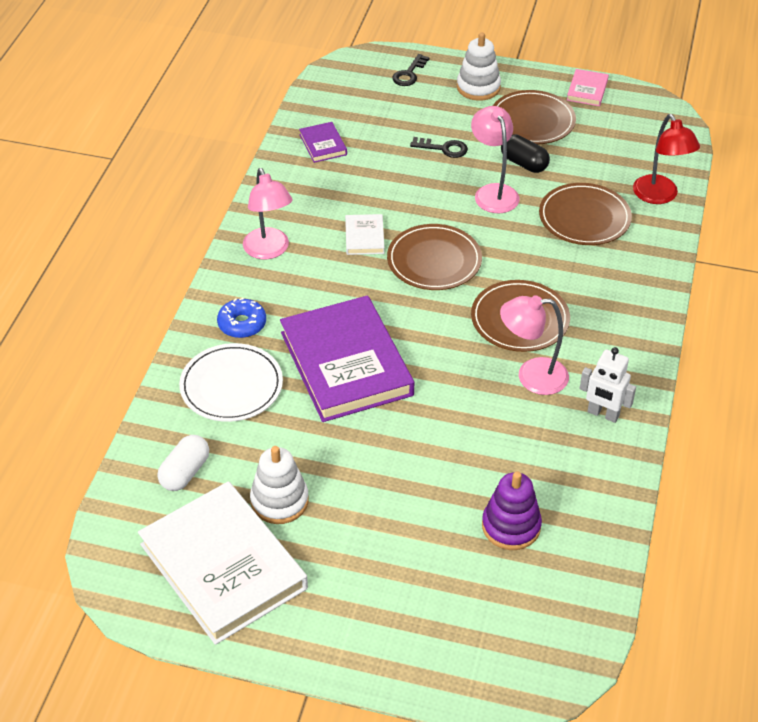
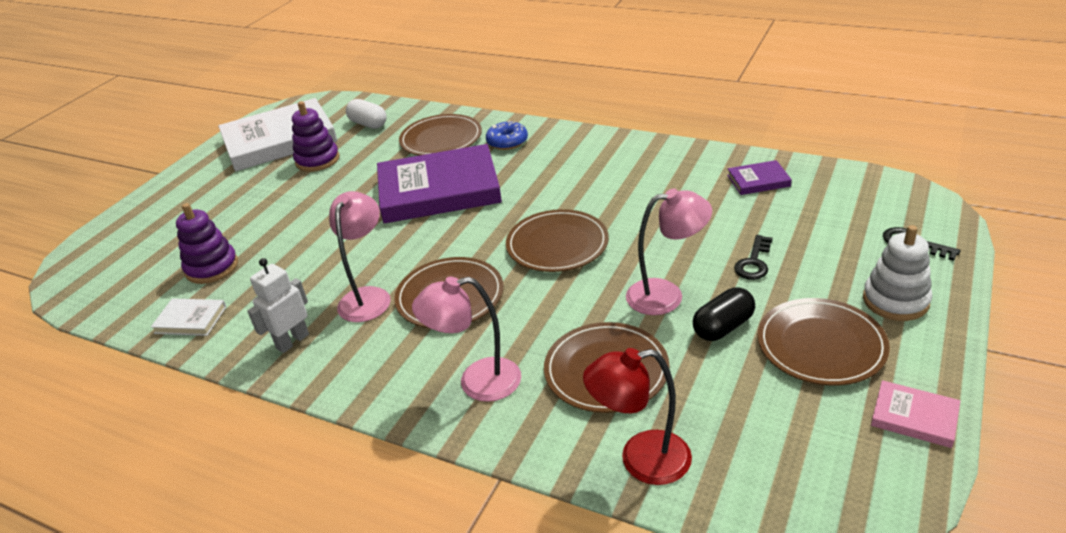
camera: 105 degrees right, 10 degrees down
(231, 386) = (441, 139): white plate -> brown plate
(269, 251) = (596, 152): pink lamp -> pink lamp (477, 382)
(279, 501) = (317, 160): white stacking toy -> purple stacking toy
(364, 237) = (604, 203): white book -> white book (190, 320)

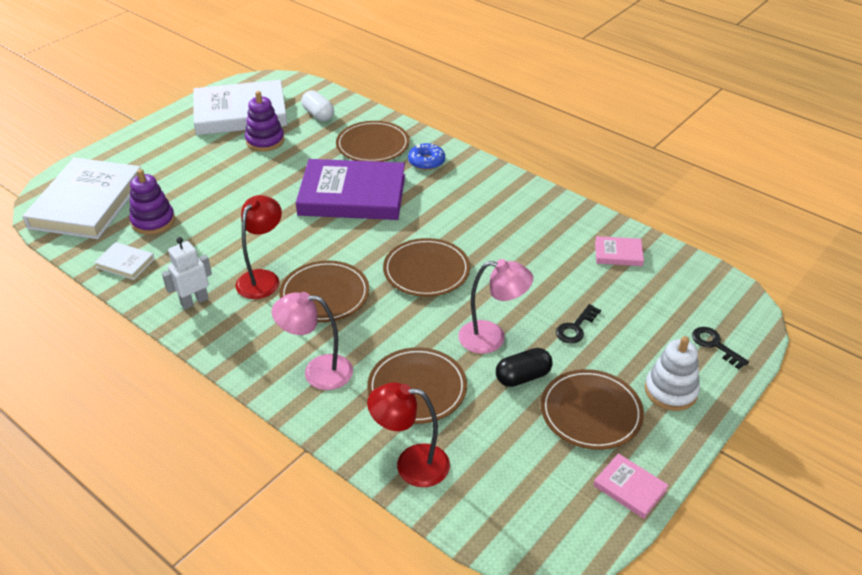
camera: 10 degrees right, 5 degrees up
(123, 267) = (87, 203): none -> white book
(368, 297) = (263, 278): pink lamp -> red lamp
(758, 180) = (618, 253): purple book -> pink book

